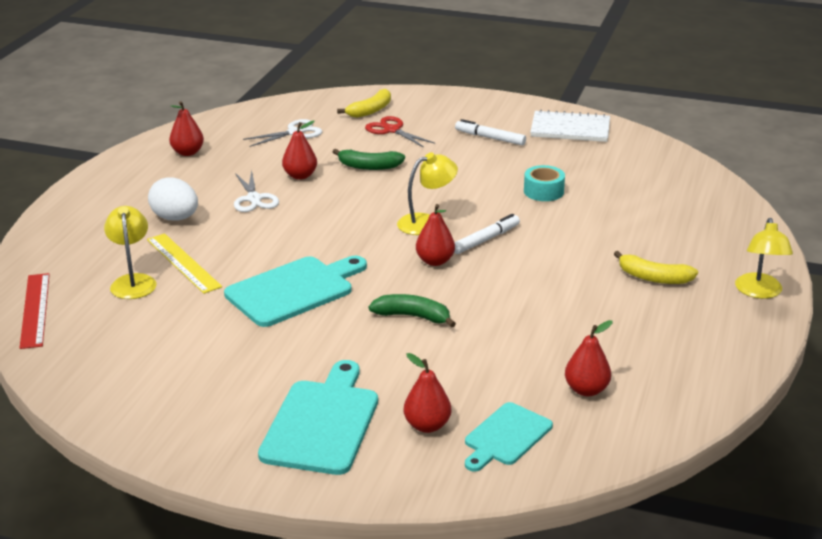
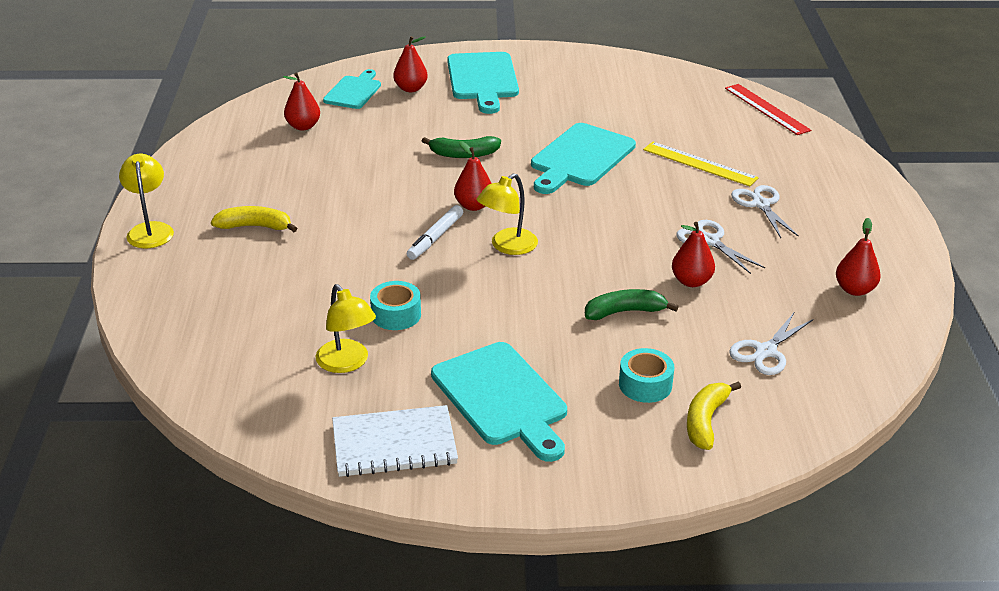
camera: 160 degrees right, 5 degrees up
(133, 281) = (721, 141): yellow lamp -> yellow lamp (347, 363)
(175, 218) = (760, 204): white egg -> white scissors
(391, 130) = (645, 385): red scissors -> turquoise tape
(490, 138) = (502, 398): white marker -> turquoise cutting board

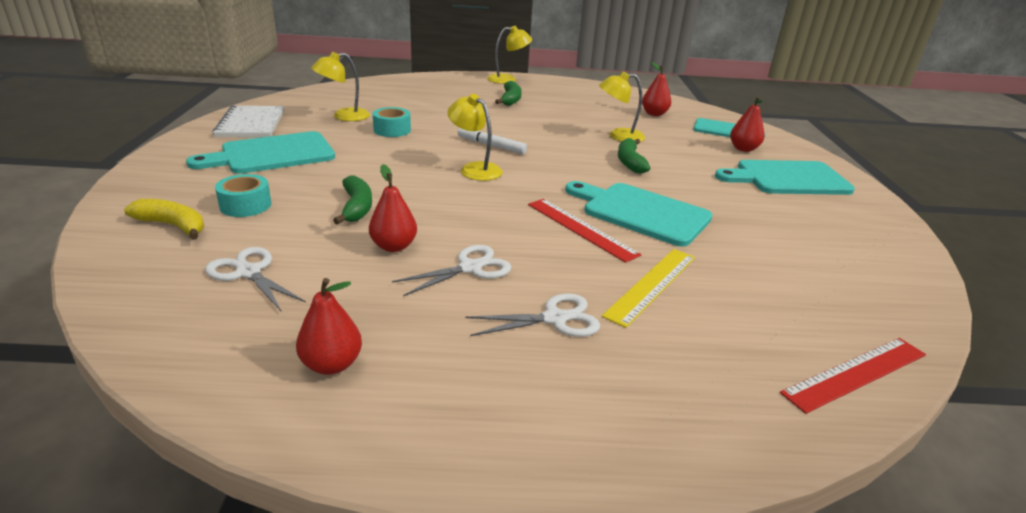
camera: 90 degrees right, 5 degrees down
(255, 227) = (510, 100): yellow banana -> green banana
(386, 155) = (619, 136): none -> yellow lamp
(473, 206) = (541, 161): red pear -> none
(622, 189) = (580, 228): none -> red ruler

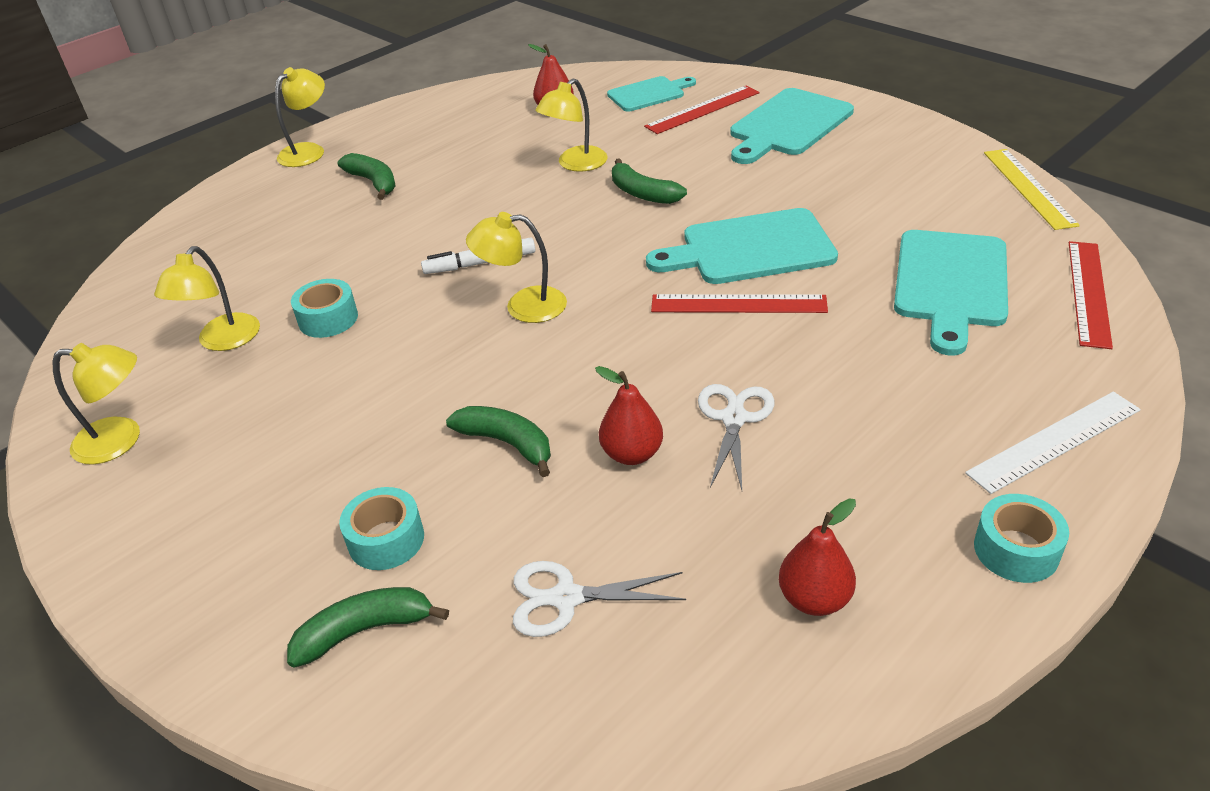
camera: 40 degrees left, 10 degrees up
(173, 226) = (365, 631): yellow banana -> green banana
(251, 124) = (121, 440): white notebook -> yellow lamp
(272, 154) = (258, 457): turquoise cutting board -> turquoise cutting board (951, 283)
(484, 447) = (1016, 550): none -> turquoise tape
(555, 318) = (875, 409): white scissors -> none
(640, 421) = (1054, 441): none -> white ruler
(651, 285) = (878, 319): yellow ruler -> yellow ruler (1028, 188)
(743, 149) = (703, 109): red pear -> red ruler

